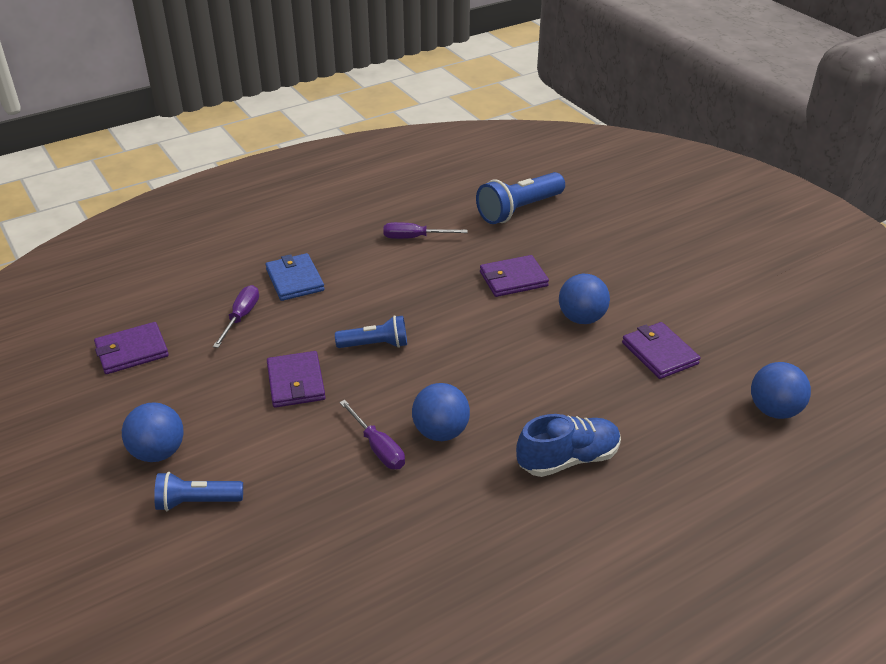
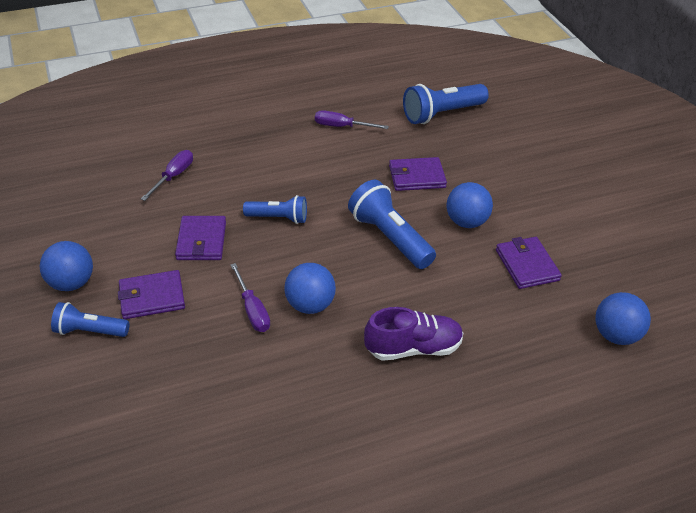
camera: 10 degrees right, 5 degrees up
(132, 351) = (76, 192): purple wallet -> purple wallet (152, 297)
(295, 280) = (228, 150): blue wallet -> none
(505, 347) = (390, 238): none -> blue flashlight
(568, 459) = (413, 348): blue shoe -> purple shoe

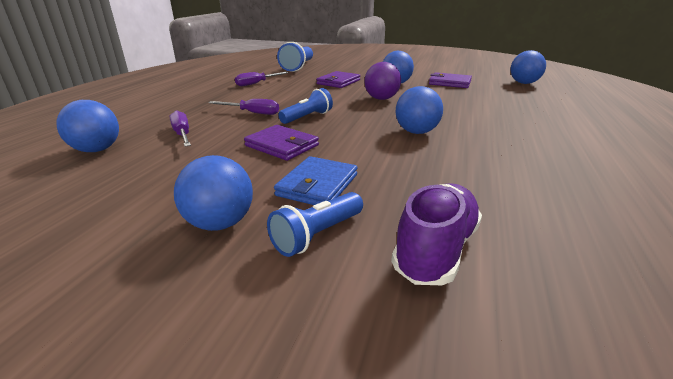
camera: 50 degrees left, 15 degrees down
(113, 159) = (97, 150): none -> blue ball
(152, 297) = (317, 185): purple wallet -> blue wallet
(252, 310) = (396, 150): purple screwdriver -> purple screwdriver (252, 113)
(390, 238) = (381, 99): blue flashlight -> purple ball
(413, 348) = (495, 118): purple shoe -> purple shoe (435, 250)

